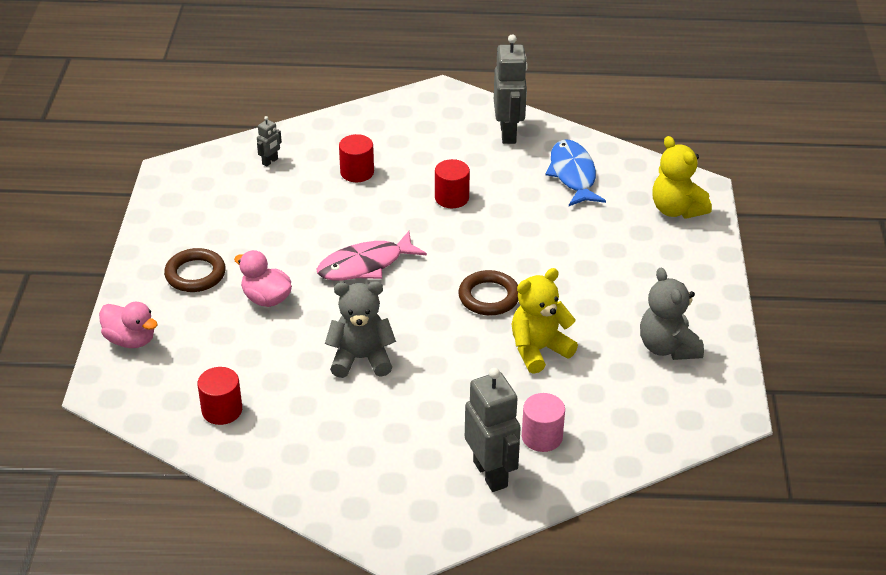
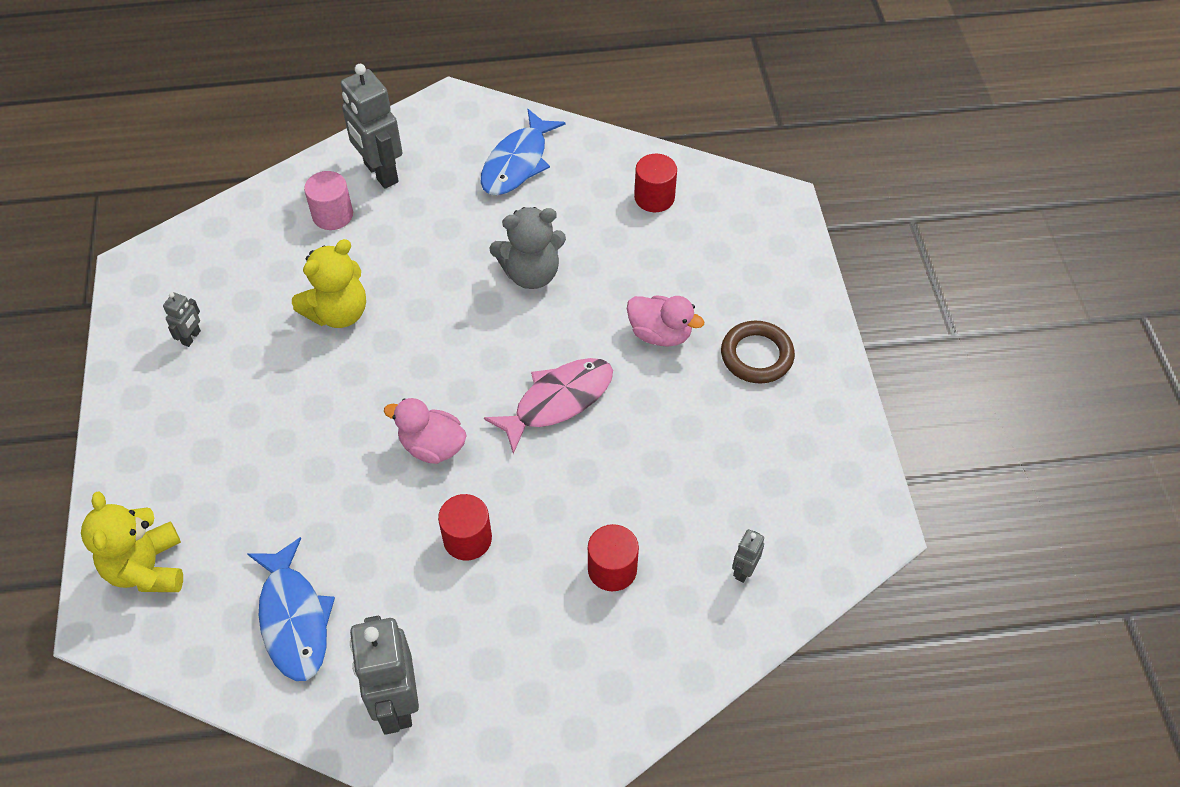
camera: 170 degrees right, 15 degrees up
(131, 340) = (784, 259): pink duck -> pink duck (432, 446)
(346, 465) = (517, 163): none -> blue fish
(489, 297) = (400, 376): brown ring -> none
(667, 347) = (191, 337): grey teddy bear -> grey robot
(676, 210) = (147, 568): yellow teddy bear -> yellow teddy bear turned 150 degrees counterclockwise

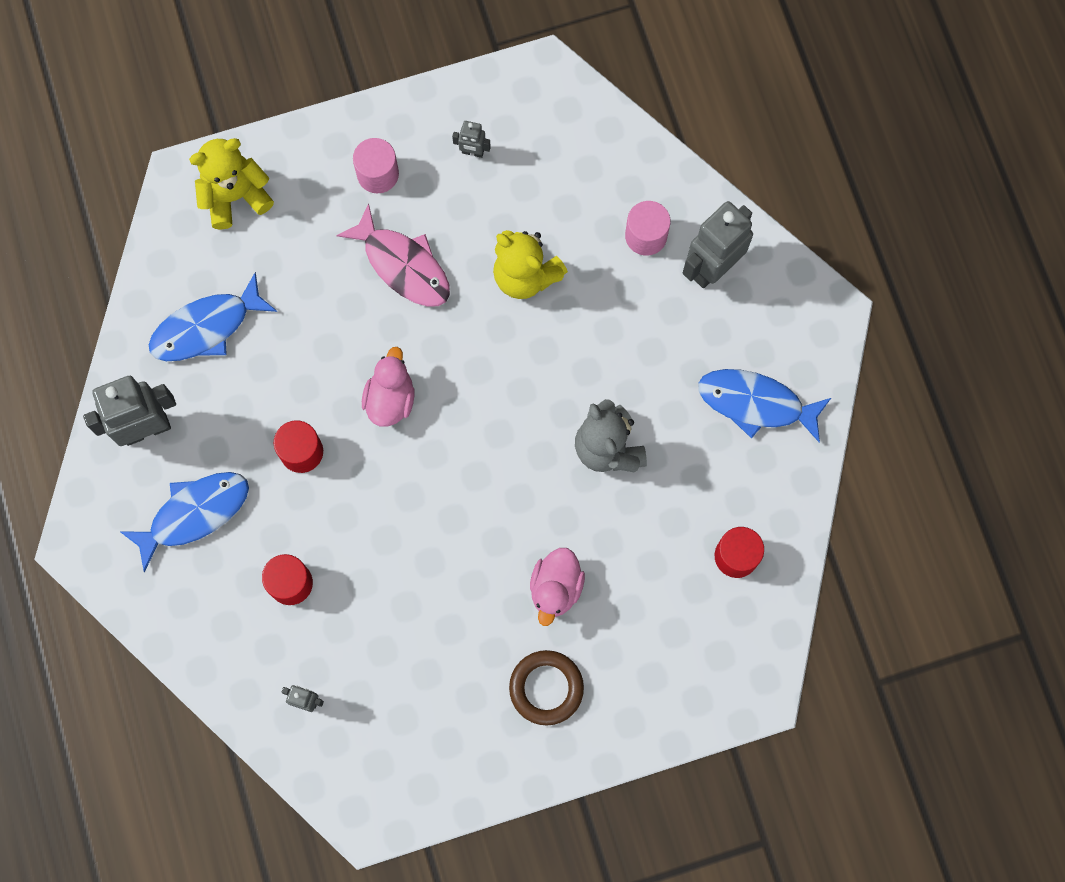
camera: 80 degrees right, 20 degrees up
(180, 424) = (378, 174): none -> pink cylinder
(512, 660) = (194, 514): none -> blue fish
(558, 401) = (459, 503): pink fish -> pink fish (403, 265)

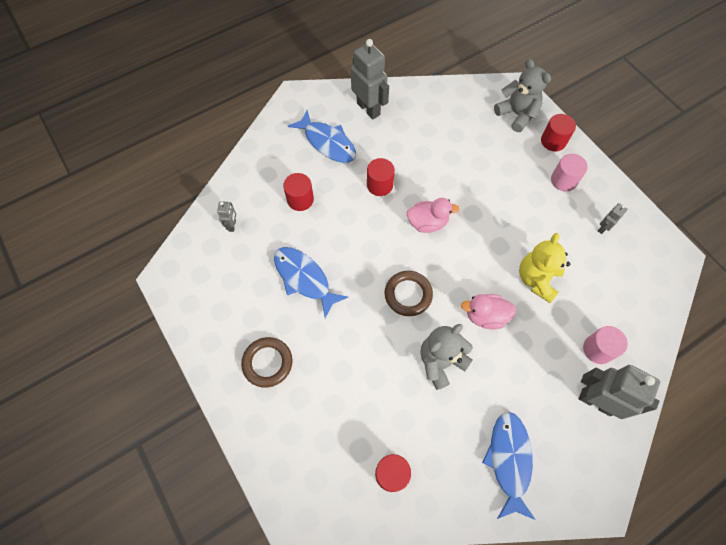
camera: 75 degrees right, 10 degrees down
(207, 327) = (435, 121): blue fish -> blue fish (304, 278)
(235, 196) = (517, 114): yellow teddy bear -> grey teddy bear
(303, 161) = (553, 141): none -> red cylinder
(403, 265) = (513, 208): pink fish -> none
(472, 152) = (603, 228): grey robot -> grey robot turned 45 degrees clockwise
(498, 463) = (408, 294): none -> brown ring
(555, 588) = (335, 352): pink duck -> pink duck (485, 316)

